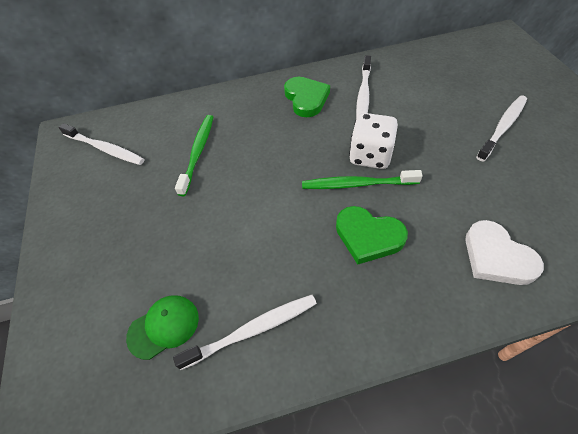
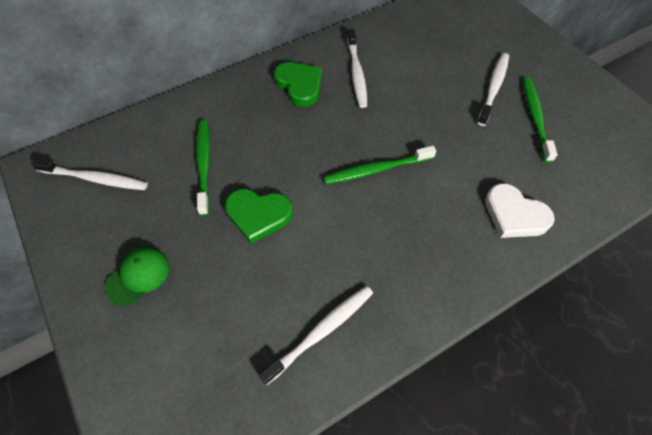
camera: 20 degrees left, 5 degrees up
(164, 327) = (234, 350): green cap -> green cap (138, 276)
(368, 236) = (401, 219): green heart -> green heart (258, 215)
(370, 156) = (381, 138): white dice -> none
(544, 162) = (535, 117): none -> green toothbrush

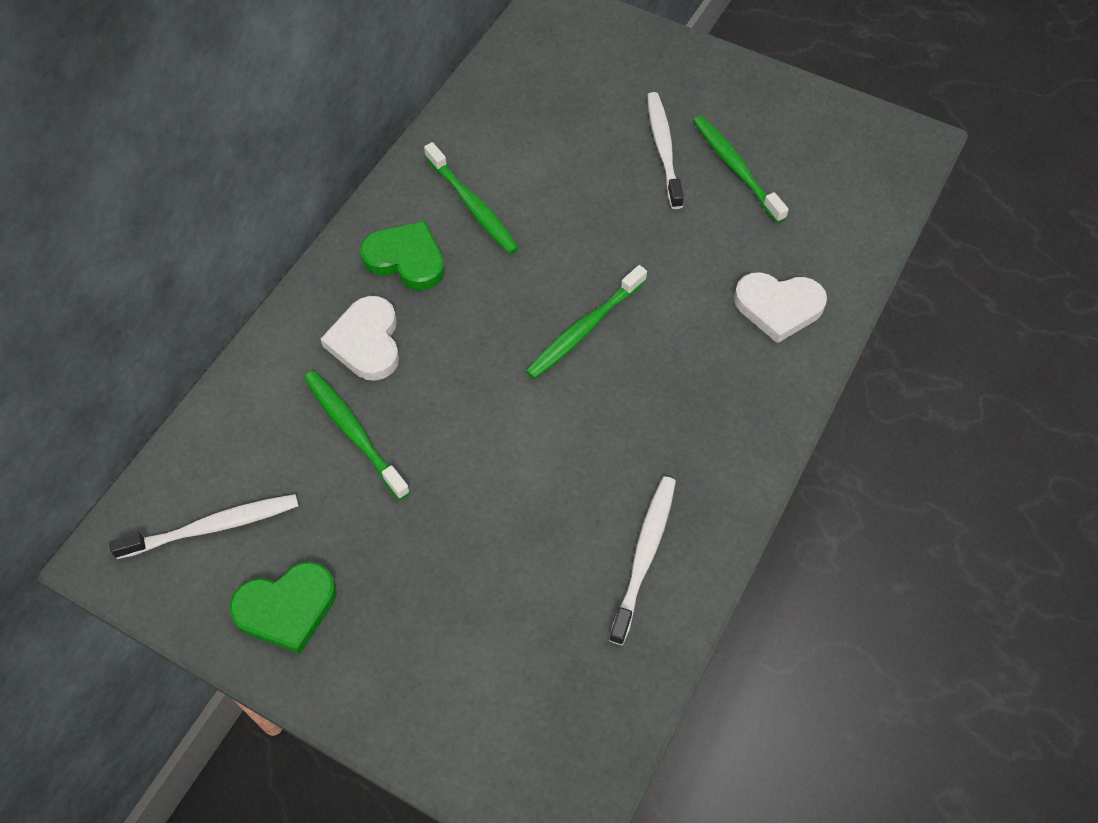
camera: 30 degrees left, 0 degrees up
(138, 276) = (375, 614): green cap -> none
(247, 119) = (367, 342): none -> white heart
(258, 215) = (475, 461): green heart -> green heart (287, 608)
(356, 73) = (473, 206): white toothbrush -> green toothbrush

